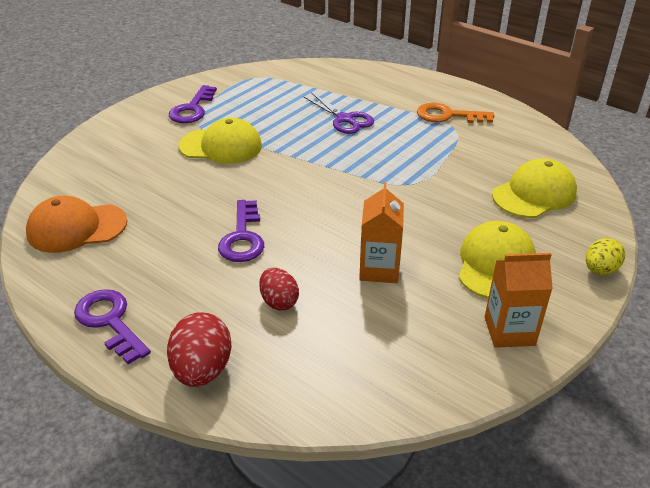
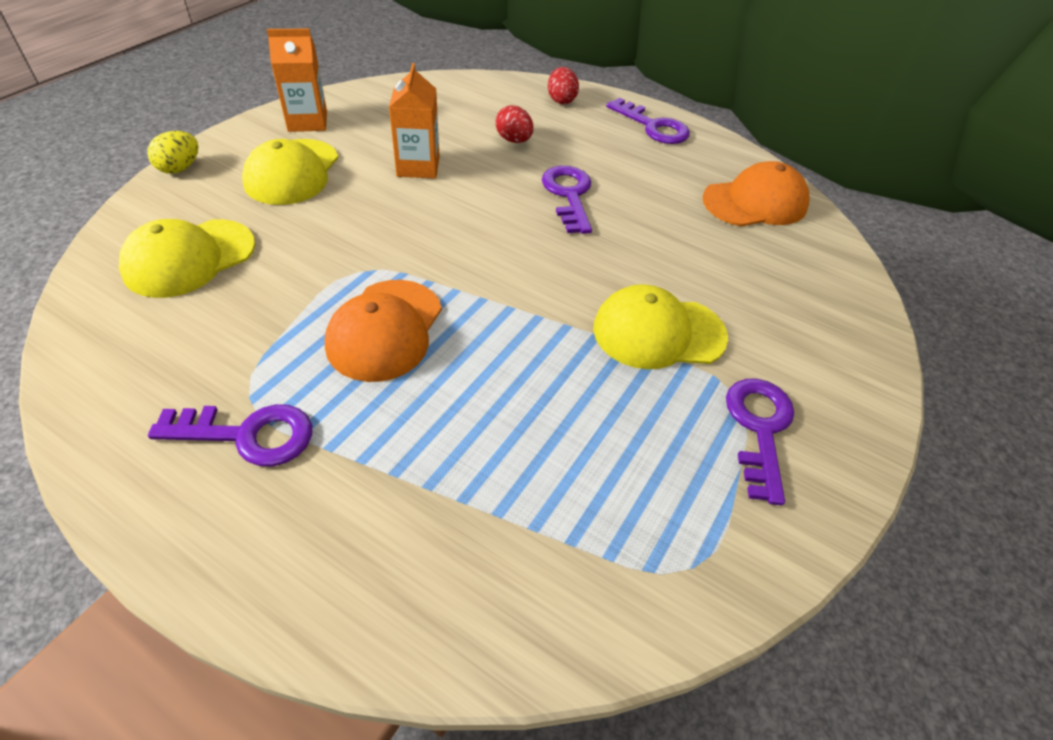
camera: 170 degrees right, 10 degrees up
(202, 370) = (561, 100): red egg -> red egg, size x0.66
(345, 119) = (459, 412): purple scissors -> none
(389, 152) = (385, 330): none -> orange cap
(448, 116) = (247, 435): orange key -> purple key

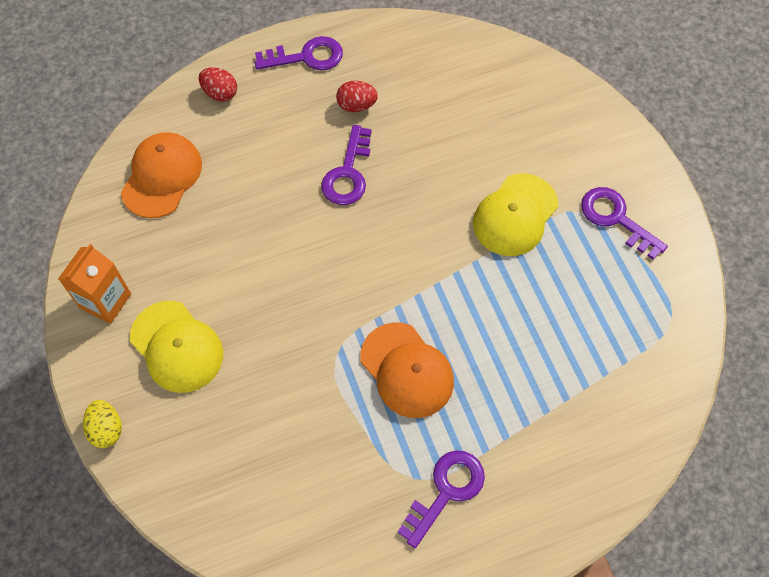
camera: 50 degrees left, 15 degrees up
(189, 258) = (241, 464): yellow cap -> none
(418, 166) = (236, 252): orange carton -> none
(514, 140) = (251, 164): red egg -> red egg (356, 105)
(569, 195) = (348, 173): purple key -> purple key turned 105 degrees counterclockwise
(755, 202) = (440, 64): orange cap -> orange cap (162, 176)

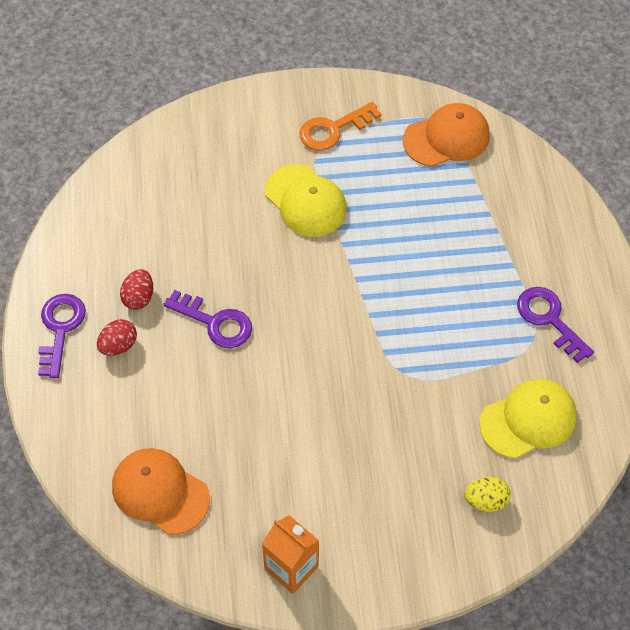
camera: 75 degrees left, 5 degrees down
(106, 429) = (430, 585): yellow egg -> yellow egg (486, 501)
(177, 347) = (360, 508): yellow cap -> yellow cap (528, 420)
(220, 93) = (75, 418): red egg -> red egg (118, 346)
(407, 370) = (434, 322): orange cap -> orange cap (446, 138)
(616, 219) = (333, 129): purple key -> orange key

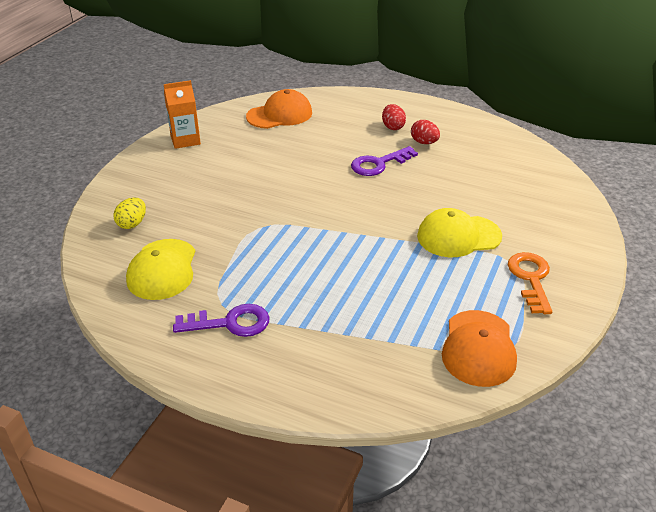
camera: 120 degrees right, 20 degrees down
(60, 329) = (422, 112): purple key -> none

